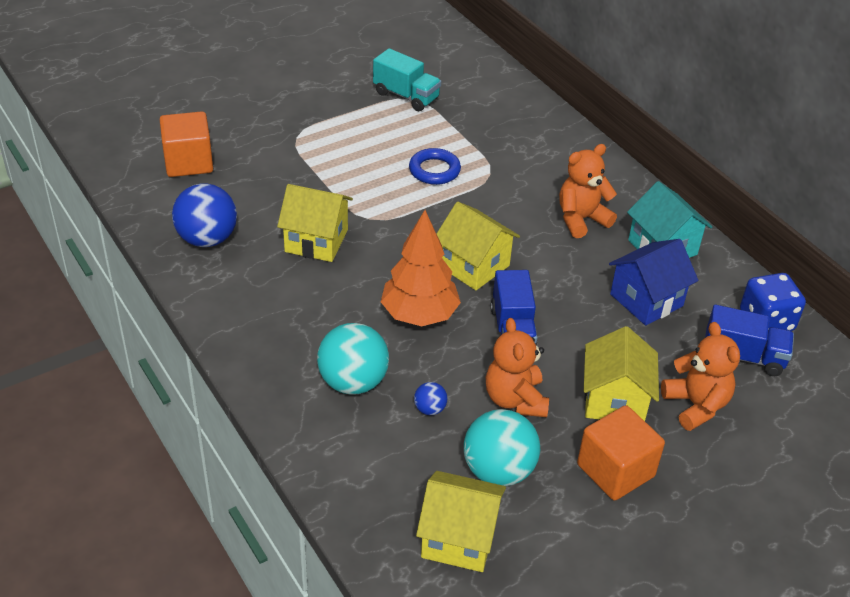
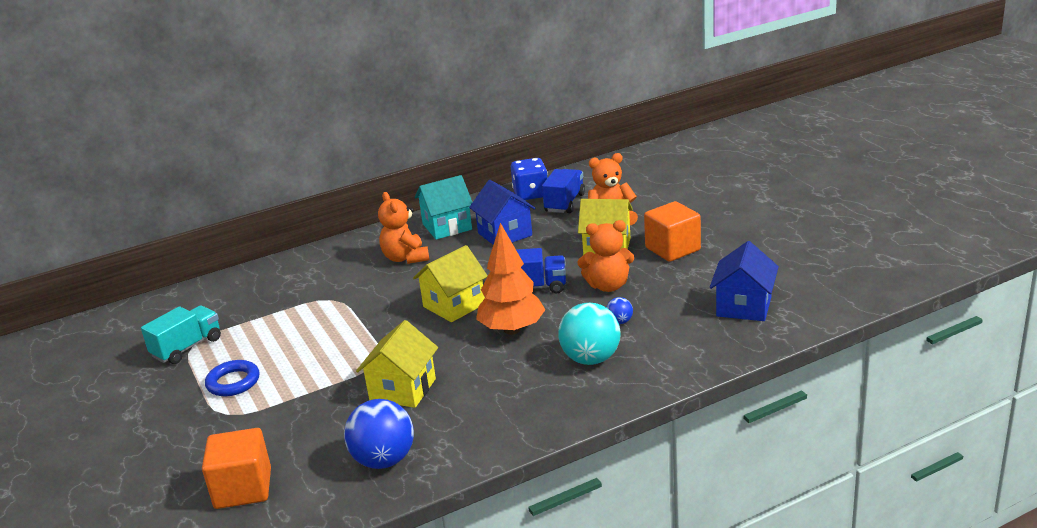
camera: 80 degrees left, 15 degrees down
(434, 170) = (316, 328): blue ring -> blue ring (233, 382)
(459, 538) = (744, 307): yellow house -> blue house
(498, 471) = (679, 292): turquoise ball -> none

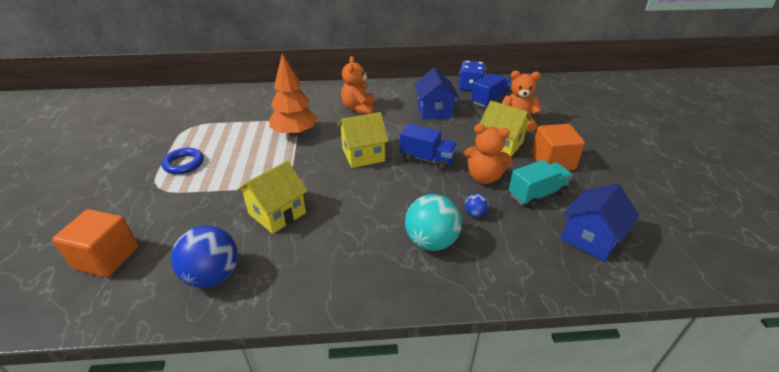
camera: 20 degrees right, 10 degrees up
(187, 347) = (184, 128): turquoise truck -> turquoise truck (537, 194)
(447, 226) = (400, 94): turquoise house -> none
(512, 330) = (388, 190): orange tree -> orange tree (295, 133)

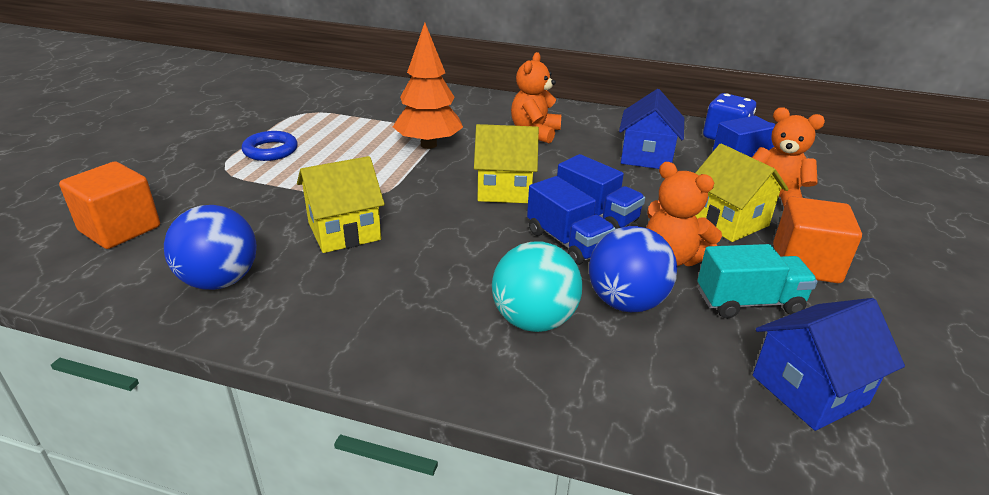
camera: 20 degrees right, 5 degrees down
(421, 183) = (567, 242): none -> blue truck
(475, 214) = (626, 302): blue ball -> blue ball, size x2.17

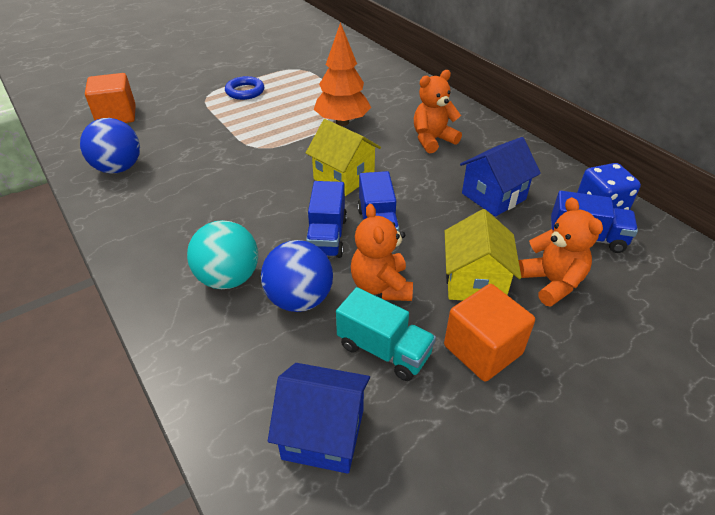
camera: 40 degrees right, 10 degrees up
(344, 231) = (211, 165): yellow house -> none

